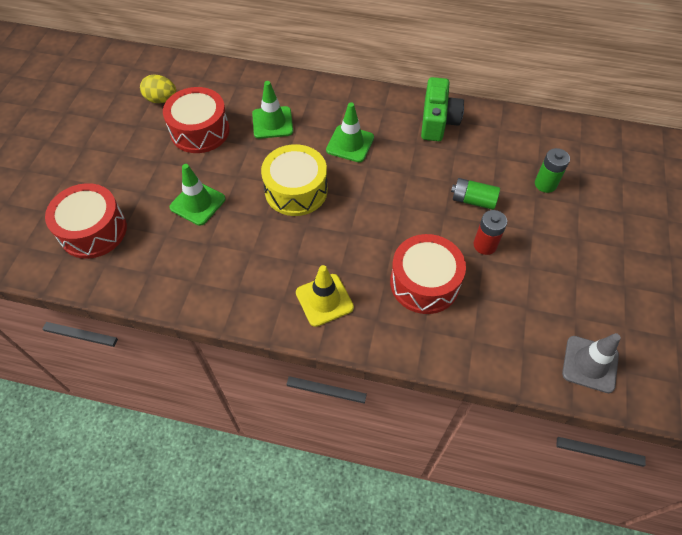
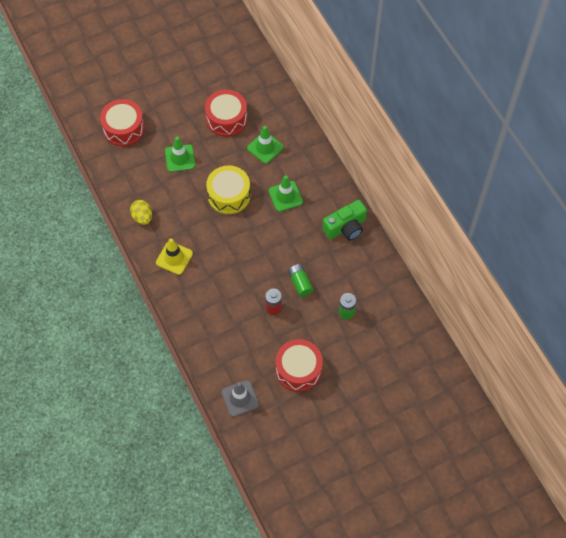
camera: 50 degrees right, 5 degrees up
(161, 99) = (231, 82): yellow egg -> yellow egg (142, 217)
(424, 283) = (223, 295): red drum -> red drum (298, 369)

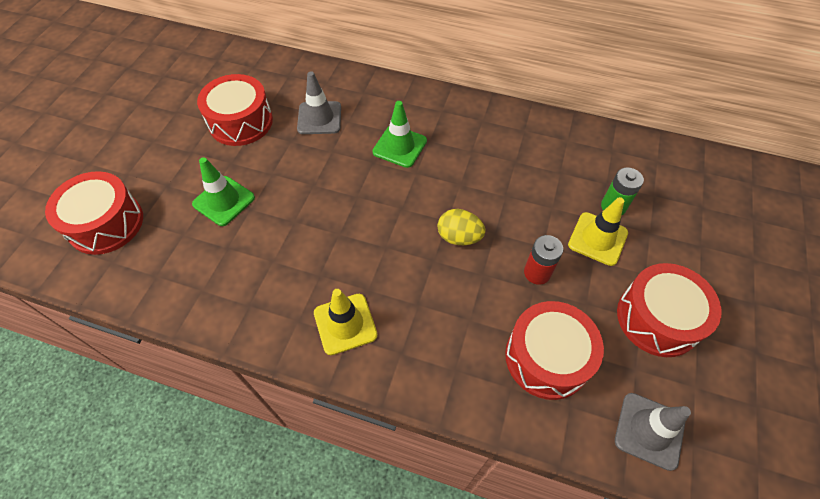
camera: 45 degrees left, 5 degrees down
(142, 217) = (243, 309): yellow egg -> yellow egg (459, 237)
(229, 195) = (333, 194): yellow drum -> none
(235, 341) = (547, 357): none -> red drum
(265, 147) = (319, 118): green traffic cone -> grey traffic cone
(300, 283) = (529, 219): green battery -> none
(319, 318) = (597, 239): none -> yellow traffic cone
(345, 227) = (499, 127): green camera -> none

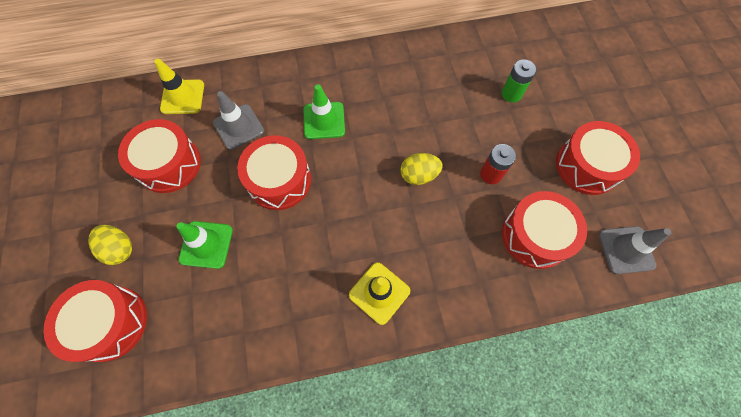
camera: 30 degrees left, 10 degrees up
(155, 169) = (120, 249): none -> yellow egg
(323, 178) = (279, 180): none -> red drum
(597, 239) = (515, 125): yellow traffic cone -> yellow traffic cone (183, 97)

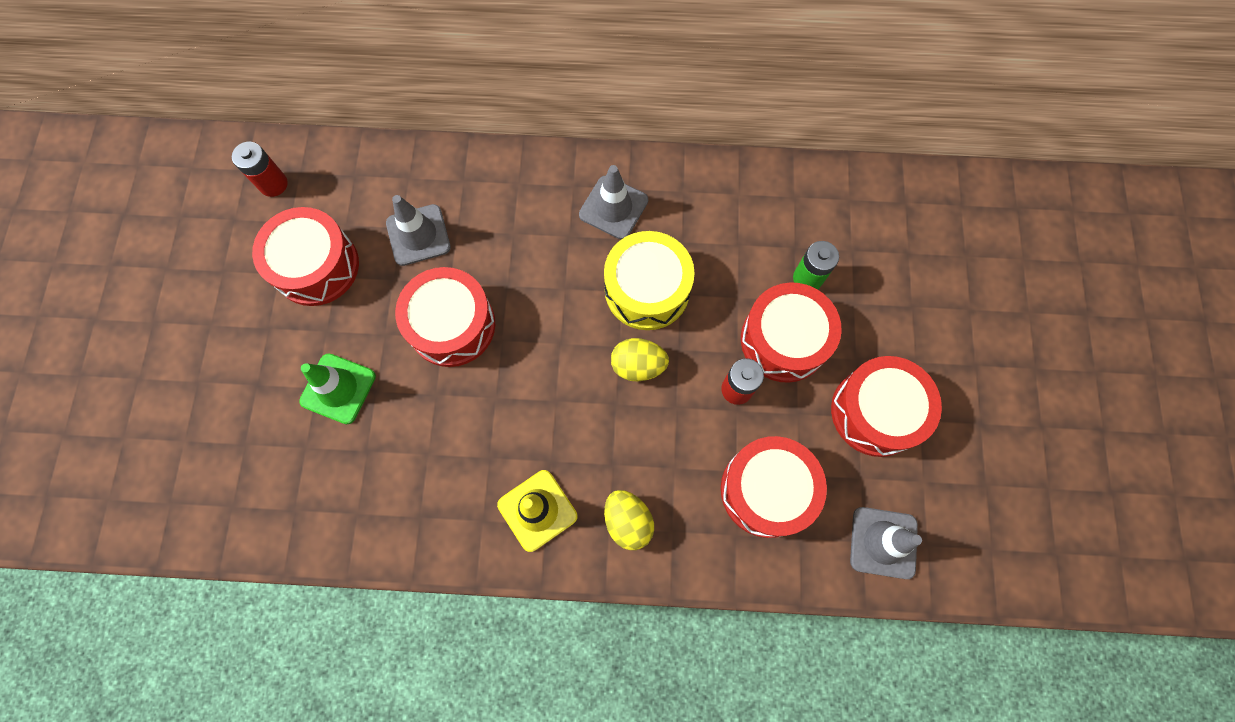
camera: 15 degrees right, 5 degrees up
(110, 323) = (201, 458): red drum -> red drum (784, 340)
(120, 249) = (232, 366): yellow egg -> yellow egg (628, 521)
(124, 117) = (273, 184): none -> red battery
(183, 97) = (355, 173): yellow traffic cone -> none
(324, 120) = (534, 254): green traffic cone -> none
(369, 79) = (613, 207): none -> grey traffic cone
(408, 125) = (647, 289): none -> yellow drum

